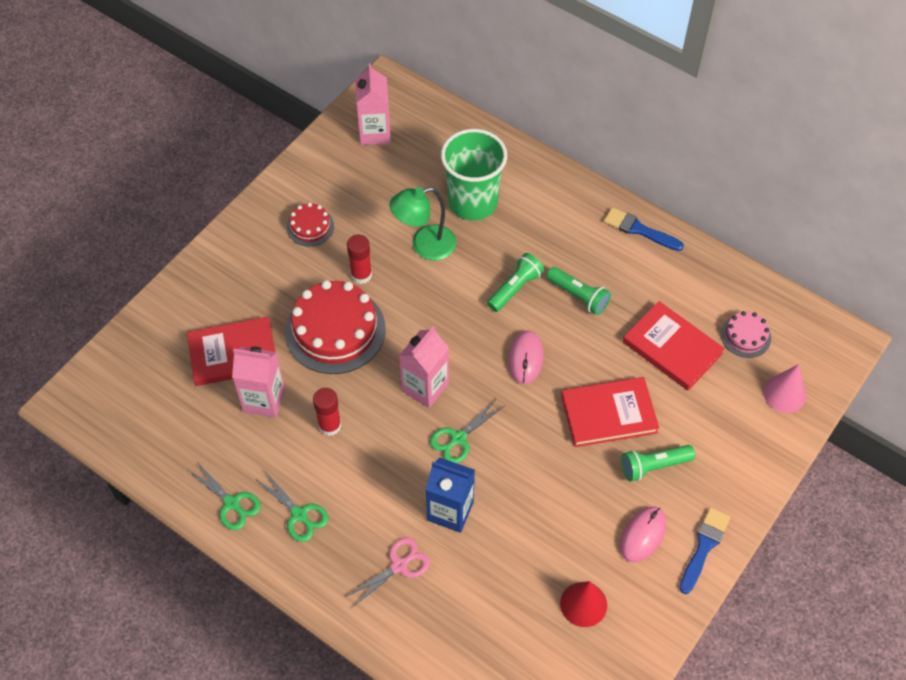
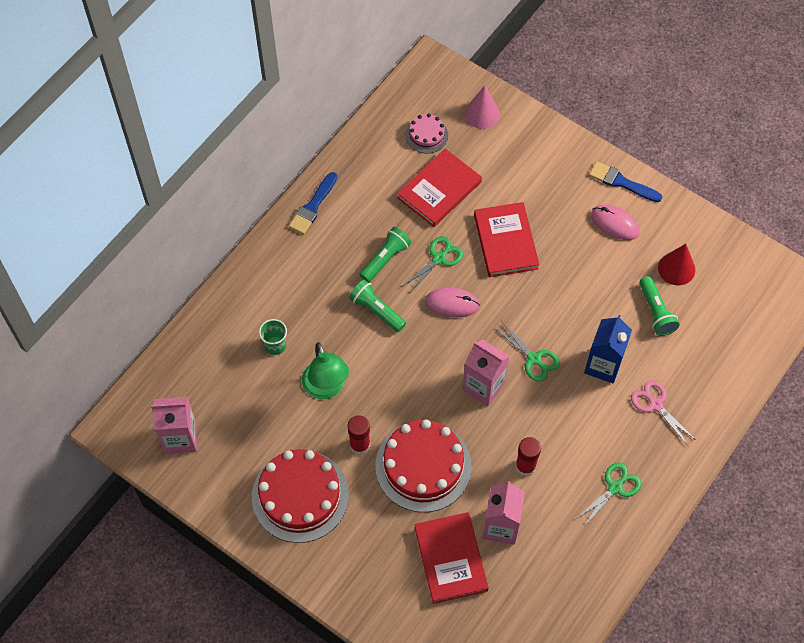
camera: 90 degrees left, 5 degrees up
(232, 503) = (608, 546): green scissors -> green scissors (439, 258)
(310, 227) = (300, 496): red cake -> red cake, size x2.01
(473, 202) = (275, 345): green cup -> green cup, size x0.44
(653, 466) = (553, 212): green flashlight -> green flashlight (656, 312)

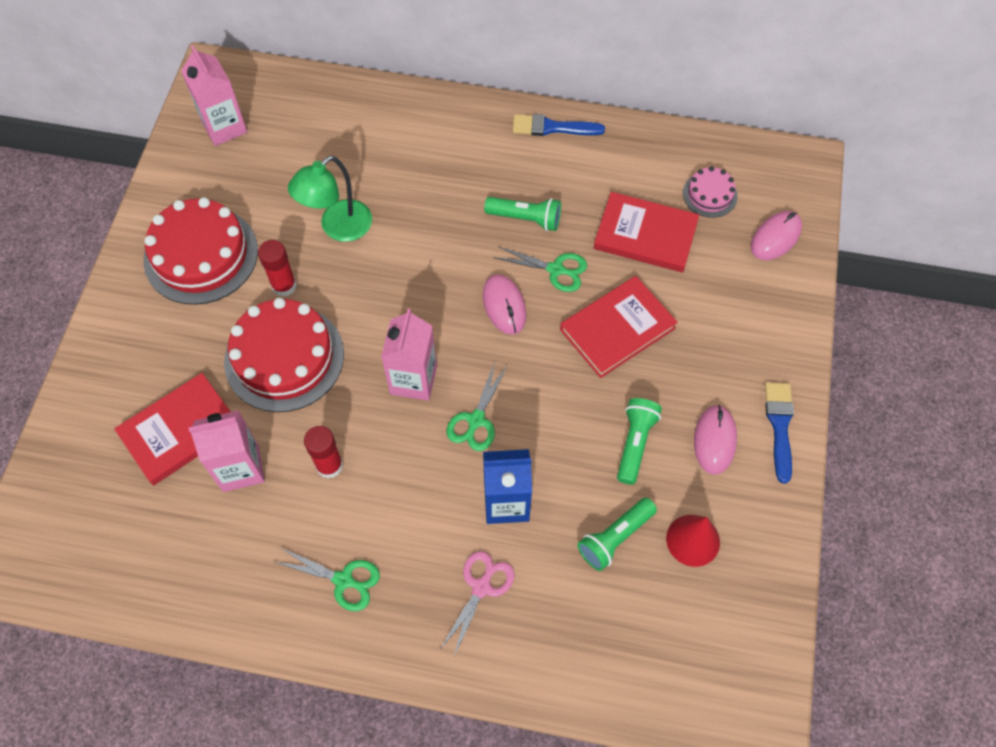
camera: 65 degrees right, 0 degrees up
(275, 345) = (367, 162): green cup -> none
(376, 310) = (456, 236): green flashlight -> green flashlight (635, 443)
(482, 113) = (775, 237): pink cone -> pink mouse

